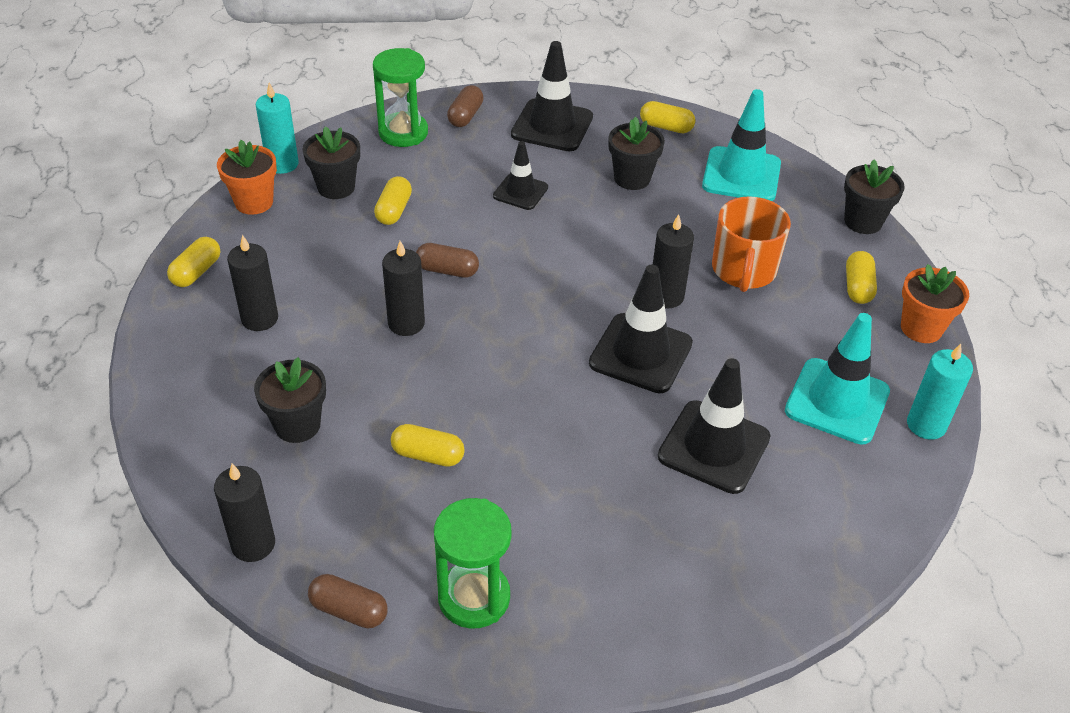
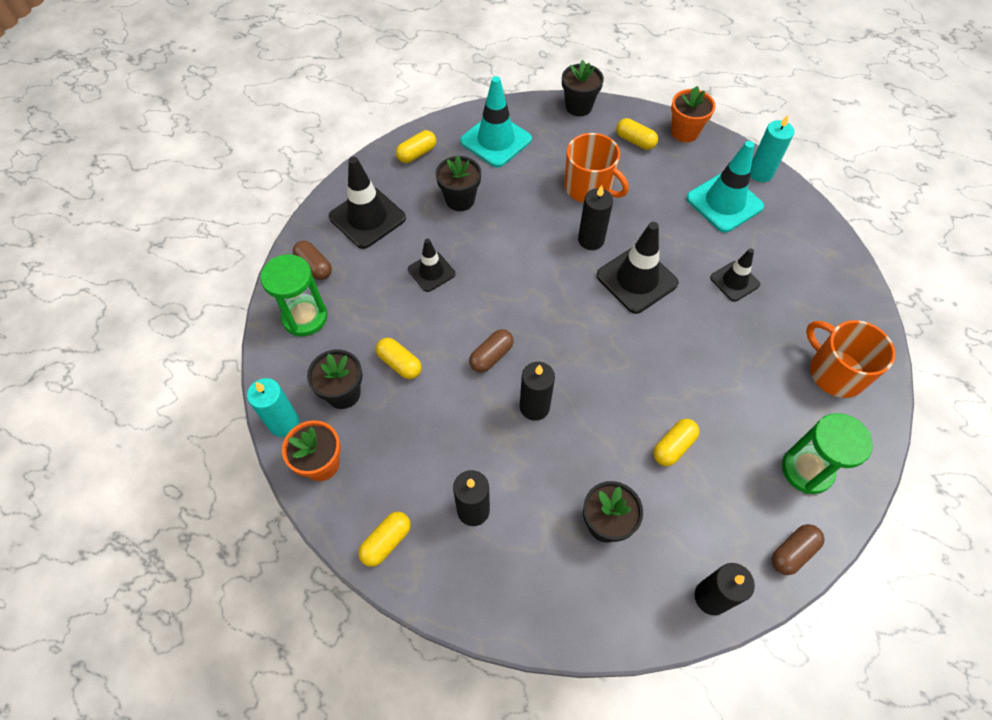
camera: 60 degrees left, 15 degrees up
(196, 272) = (386, 542): yellow capsule -> yellow capsule turned 75 degrees clockwise
(647, 594) = (835, 372): none -> orange mug
(714, 447) = (734, 281): black traffic cone -> black traffic cone, size x0.60

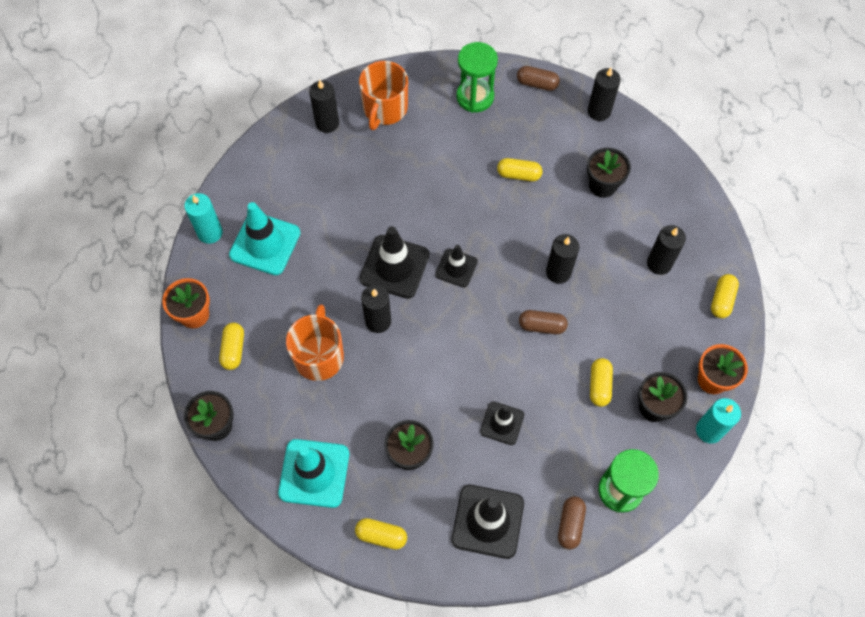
camera: 125 degrees left, 5 degrees up
(386, 542) = (722, 300): yellow capsule -> yellow capsule turned 75 degrees counterclockwise
(734, 281) = (346, 200): black traffic cone -> black traffic cone (456, 268)
(841, 313) = (327, 123): none -> black candle

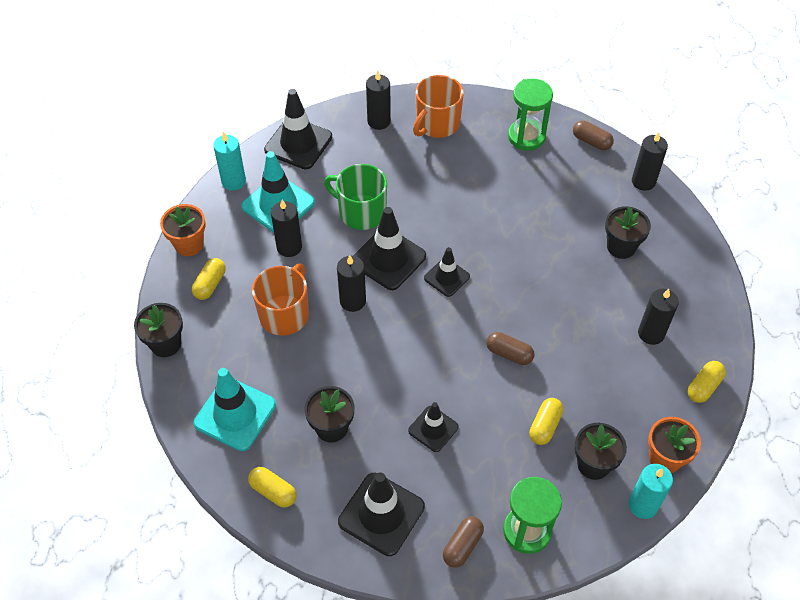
camera: 20 degrees right, 10 degrees down
(257, 171) = (298, 143): none -> black traffic cone
(349, 226) = (361, 212): none -> green mug
(518, 175) = (541, 214): yellow capsule -> none
(558, 272) = (545, 311): black candle -> black candle (289, 247)

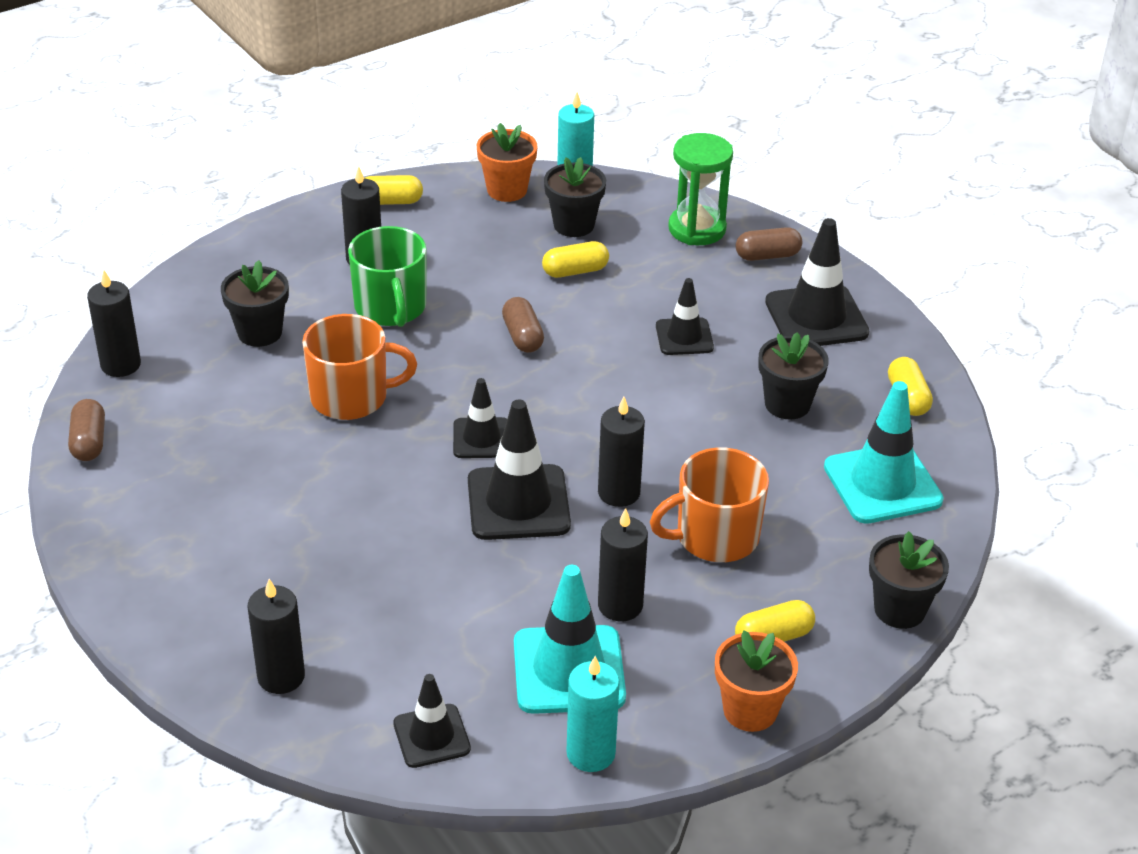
camera: 135 degrees left, 15 degrees down
(298, 143) = (431, 736): black traffic cone -> black traffic cone, size x0.60
(361, 212) = (476, 577): green mug -> green mug (391, 307)
(437, 124) = (216, 609): orange mug -> orange mug (351, 397)
(526, 137) = (145, 505): green hourglass -> none

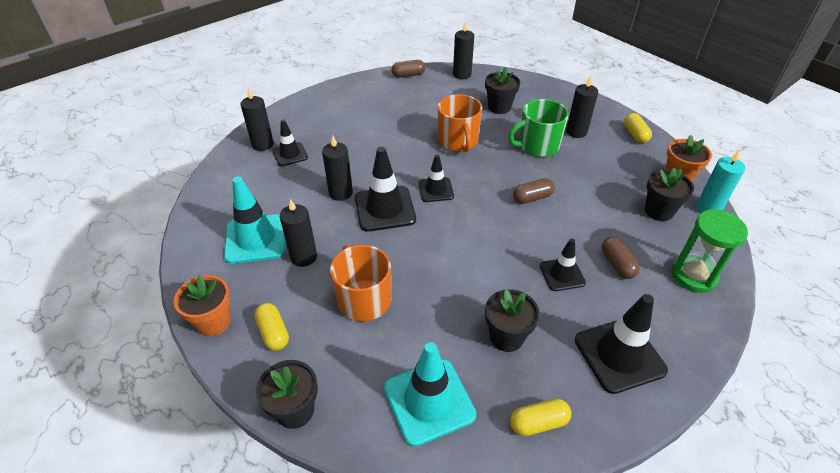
camera: 85 degrees right, 5 degrees up
(431, 736) = (218, 194): black traffic cone -> black traffic cone (290, 154)
(575, 271) = (608, 215): yellow capsule -> none
(590, 753) = (195, 252): turquoise candle -> none
(619, 492) = (399, 250): black candle -> black candle (340, 193)
(767, 255) = (684, 321): brown capsule -> brown capsule (617, 264)

